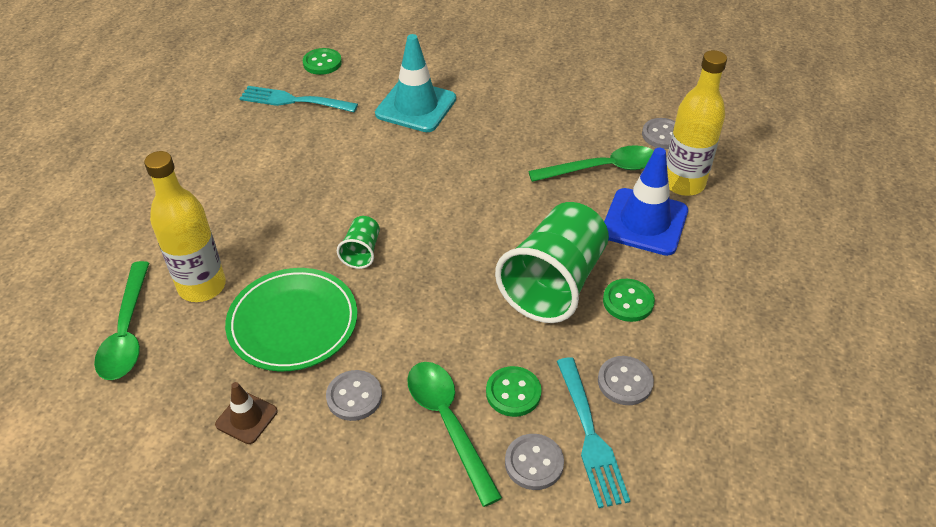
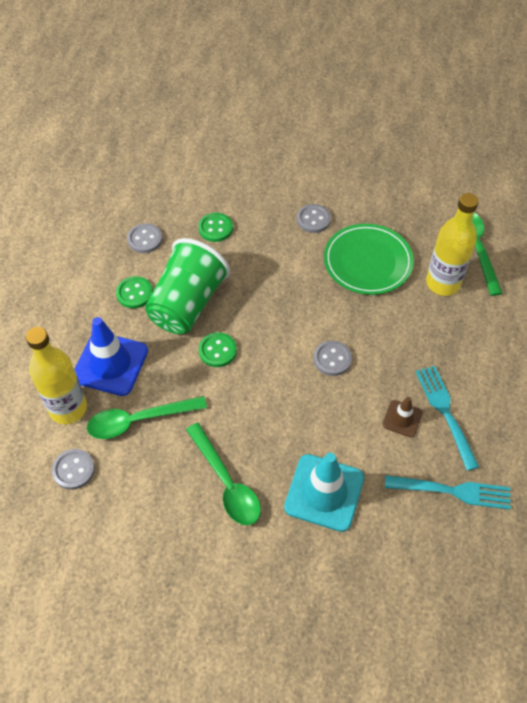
camera: 175 degrees right, 10 degrees up
(246, 418) = (374, 204): brown traffic cone -> brown traffic cone (402, 418)
(322, 63) = (445, 559): green button -> green button (217, 351)
(362, 252) = (335, 319): green cup -> none
(448, 423) = (254, 209): green spoon -> green spoon (226, 482)
(534, 463) = (203, 193): grey button -> grey button (332, 359)
(590, 435) = (170, 208): turquoise fork -> turquoise fork (445, 412)

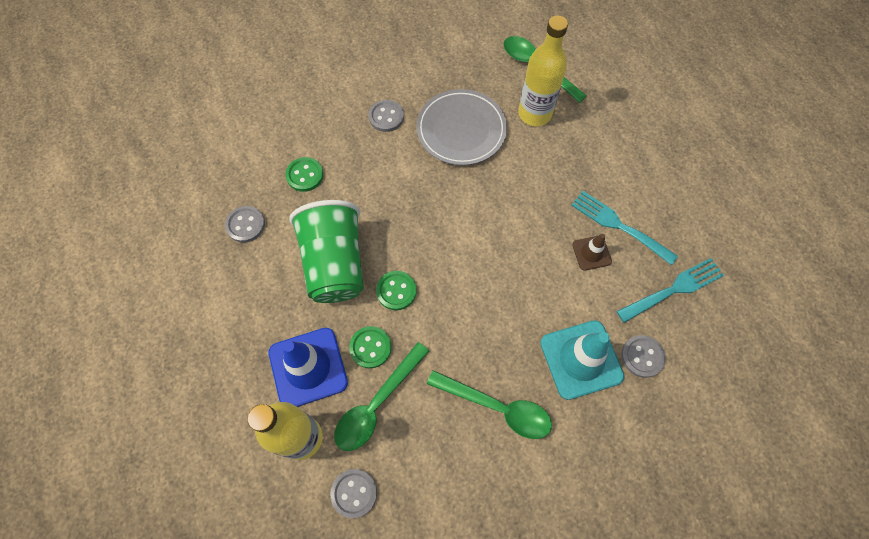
camera: 35 degrees left, 10 degrees up
(134, 293) = (277, 284): green button -> green button (370, 347)
(332, 359) = (498, 236): grey button -> grey button (642, 356)
(367, 262) = (461, 130): green plate -> grey plate

